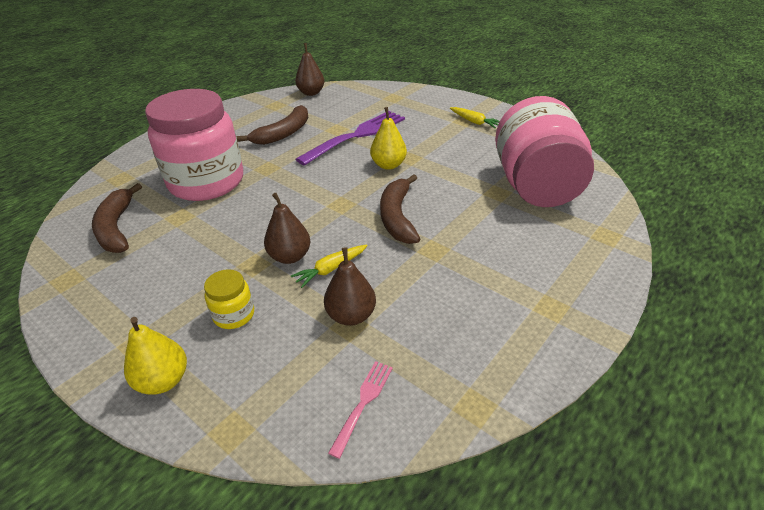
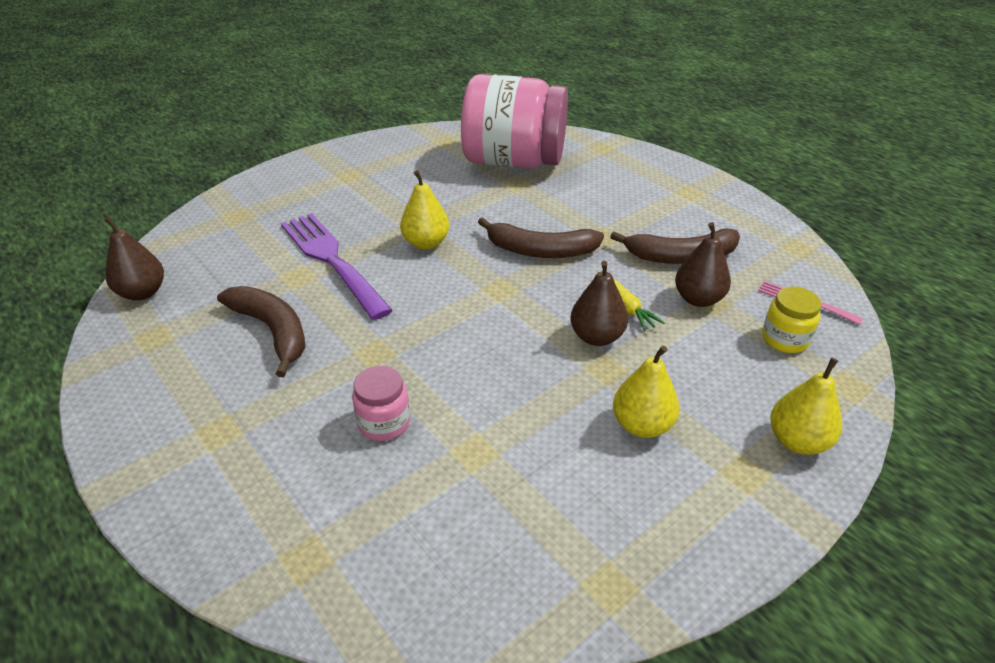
camera: 80 degrees left, 0 degrees up
(116, 228) = (481, 536): brown banana -> brown banana (681, 257)
(193, 286) = (642, 425): none -> yellow pear
(206, 182) = (384, 423): pink jar -> pink jar, size x0.41
(234, 315) = (695, 385): yellow jar -> yellow jar (784, 339)
(474, 122) = (358, 169): yellow carrot -> none

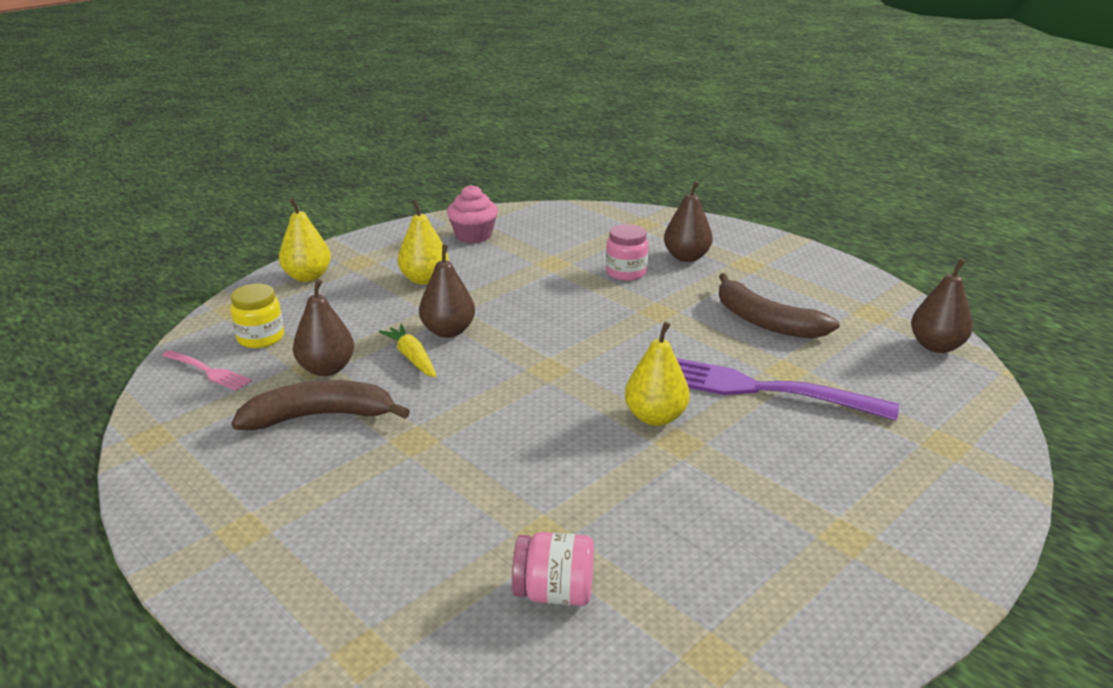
camera: 175 degrees right, 10 degrees down
(289, 452) = (686, 257): none -> brown pear
(333, 261) = (759, 389): purple fork -> purple fork turned 150 degrees clockwise
(513, 161) = (554, 592): pink jar -> pink jar, size x0.41
(540, 251) = (502, 414): brown banana -> none
(590, 536) = (473, 235): none -> pink cupcake

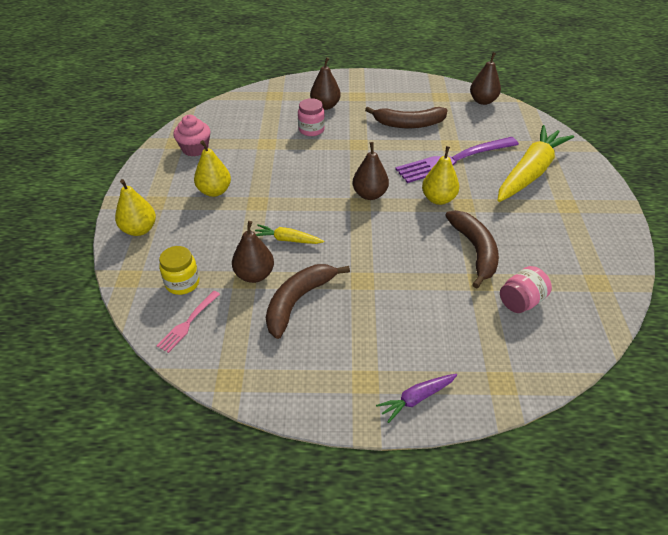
camera: 45 degrees left, 15 degrees up
(207, 371) = (188, 322): pink fork -> pink fork turned 135 degrees clockwise
(253, 588) = (417, 398): none -> purple carrot
(448, 331) = (280, 214): brown pear -> brown pear (370, 194)
(599, 498) = (475, 250): none -> brown banana
(856, 463) = (529, 172): none -> yellow carrot

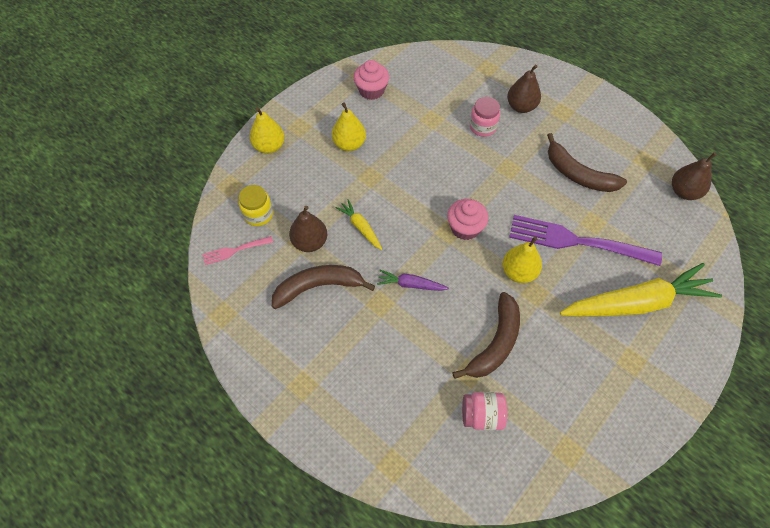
camera: 40 degrees right, 15 degrees up
(370, 194) = (465, 228): brown pear -> pink cupcake
(417, 398) = (322, 426): purple carrot -> purple carrot (411, 285)

